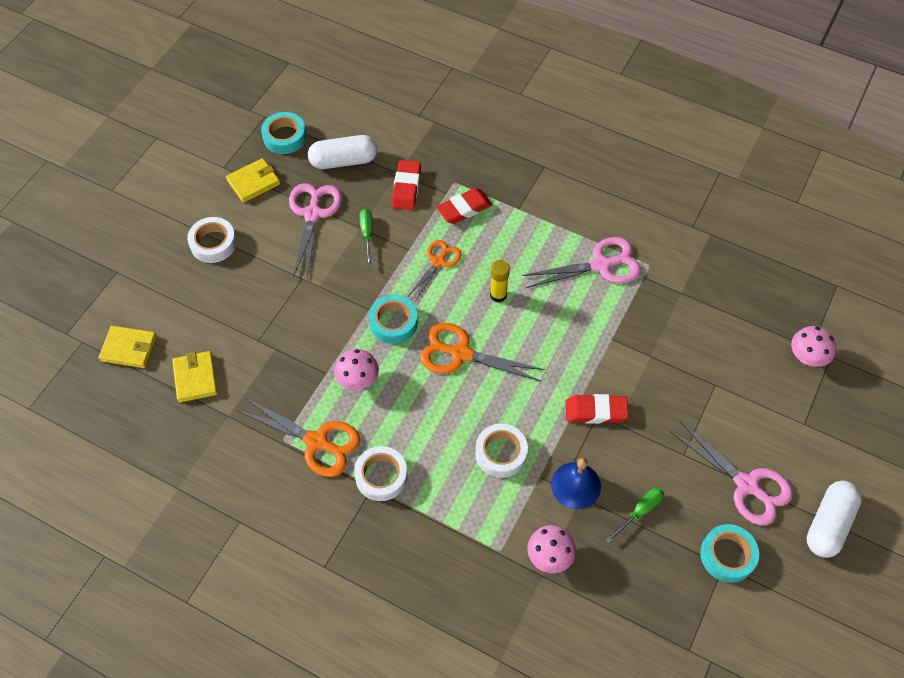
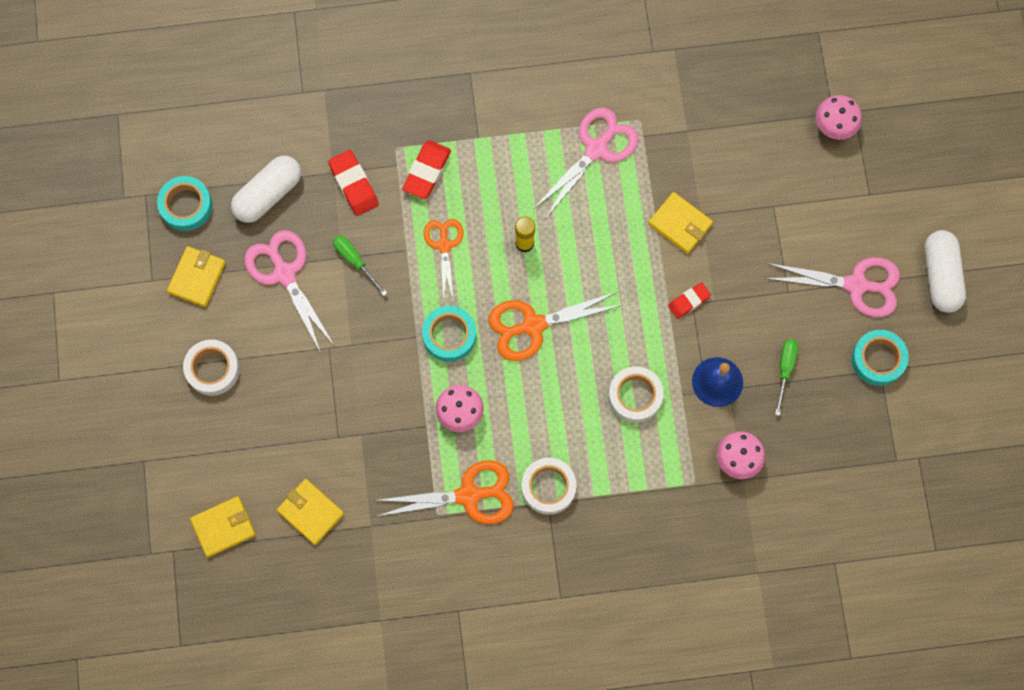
camera: 35 degrees left, 15 degrees up
(596, 411) = (689, 301): red eraser -> red eraser, size x0.65
(629, 352) = (680, 224): none -> yellow wallet

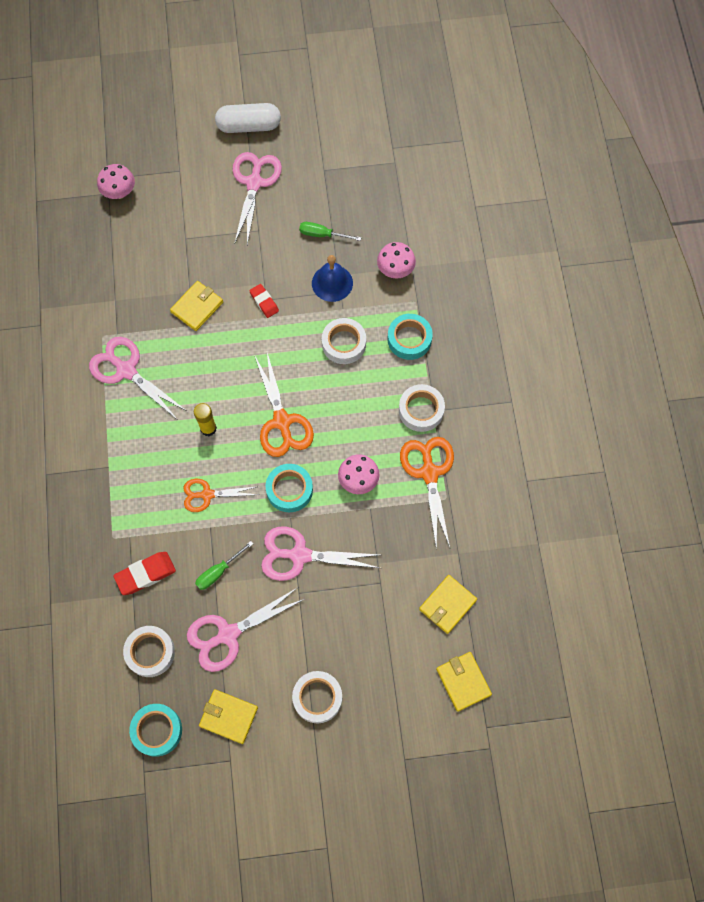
camera: 90 degrees left, 5 degrees down
(268, 194) = (150, 652): white capsule -> white tape
(372, 348) = (299, 555): none -> pink scissors
(427, 171) = (137, 510): red eraser -> none
(878, 359) = (315, 171): turquoise tape -> turquoise tape (409, 339)

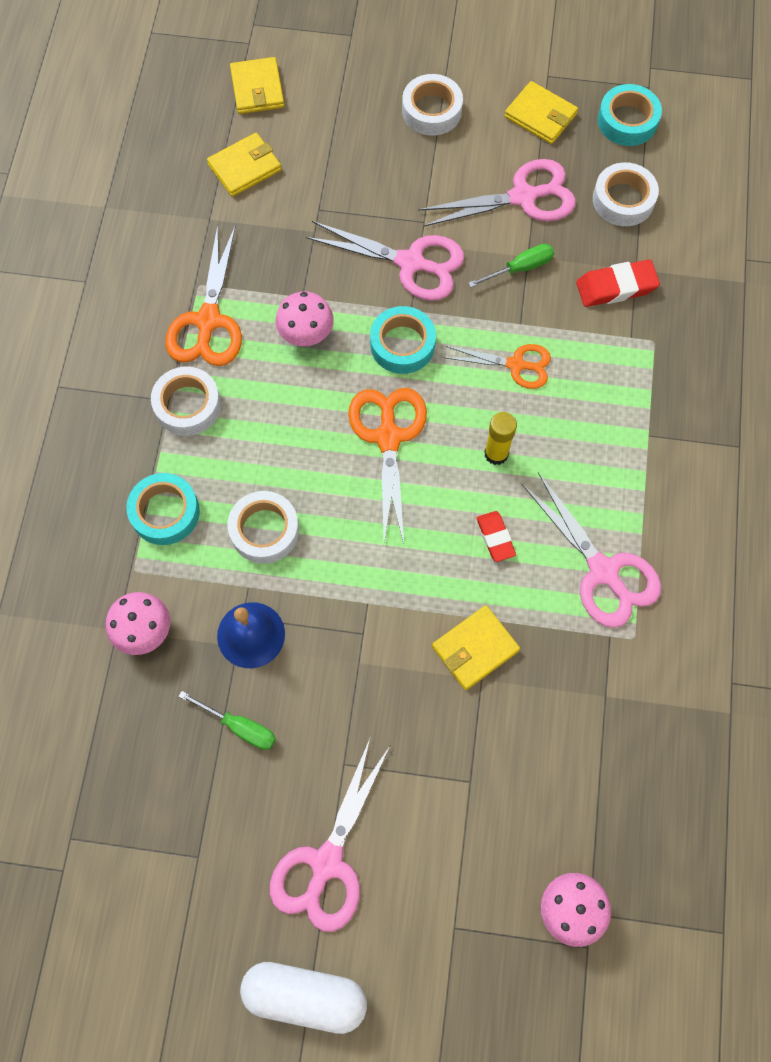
camera: 165 degrees left, 0 degrees up
(264, 302) = (367, 630): red eraser -> red eraser (495, 538)

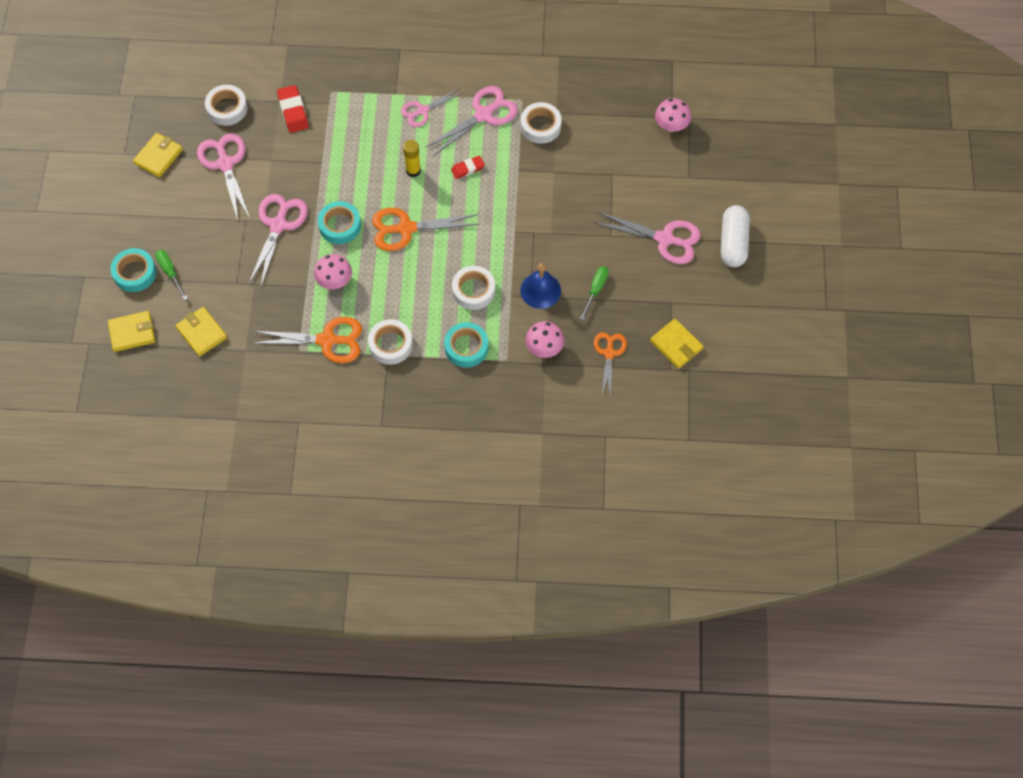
camera: 95 degrees left, 5 degrees down
(431, 111) = (153, 221): white tape -> white tape (540, 126)
(475, 648) = (536, 175): yellow wallet -> yellow wallet (676, 345)
(516, 365) = (351, 163): orange scissors -> orange scissors (609, 353)
(520, 268) = (280, 163): green screwdriver -> green screwdriver (170, 272)
(613, 475) = (422, 111): none -> pink scissors
(627, 121) = (163, 107): turquoise tape -> turquoise tape (135, 273)

